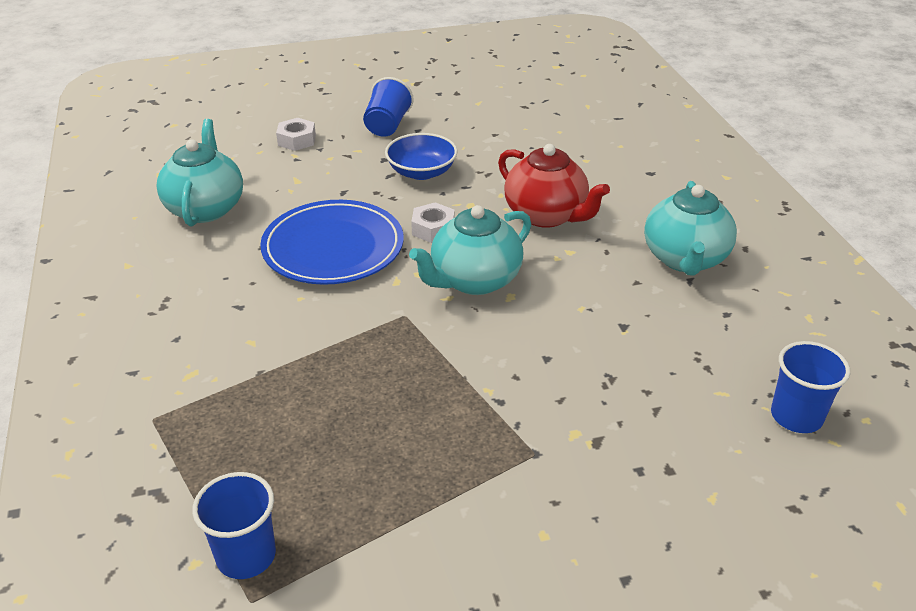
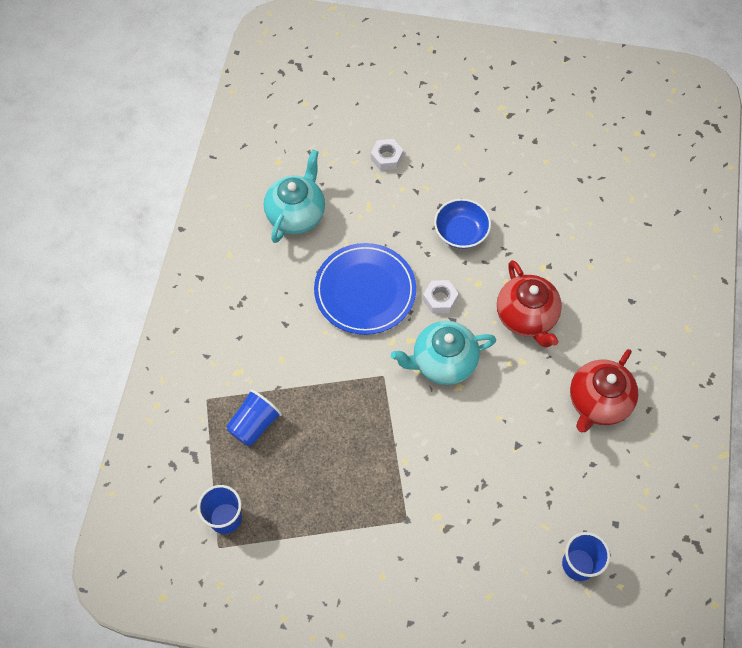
camera: 25 degrees right, 25 degrees up
(387, 125) = (461, 164): blue cup -> blue cup (254, 424)
(685, 259) = (598, 402): turquoise teapot -> red teapot

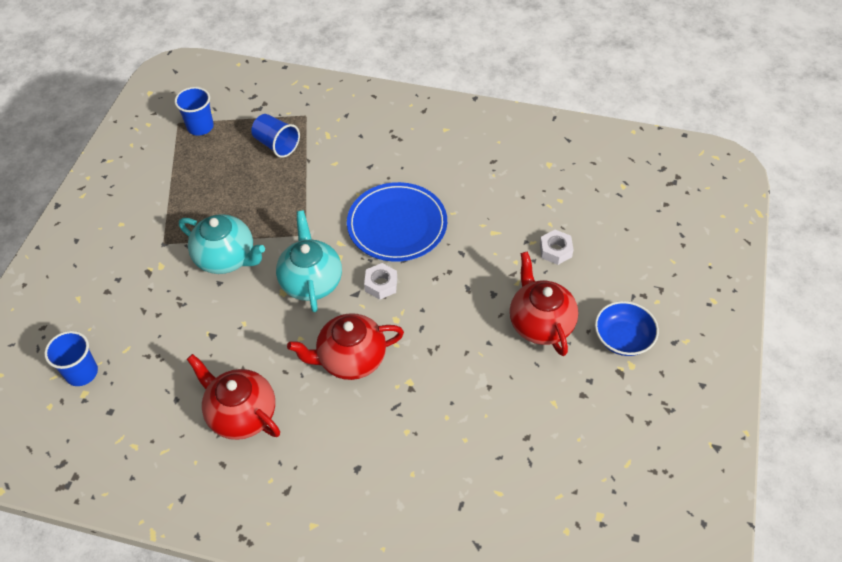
camera: 95 degrees right, 10 degrees down
(296, 214) = (487, 176): turquoise teapot -> turquoise teapot (226, 258)
(461, 232) = (459, 309): blue bowl -> blue bowl (623, 338)
(468, 170) = (540, 323): none -> red teapot

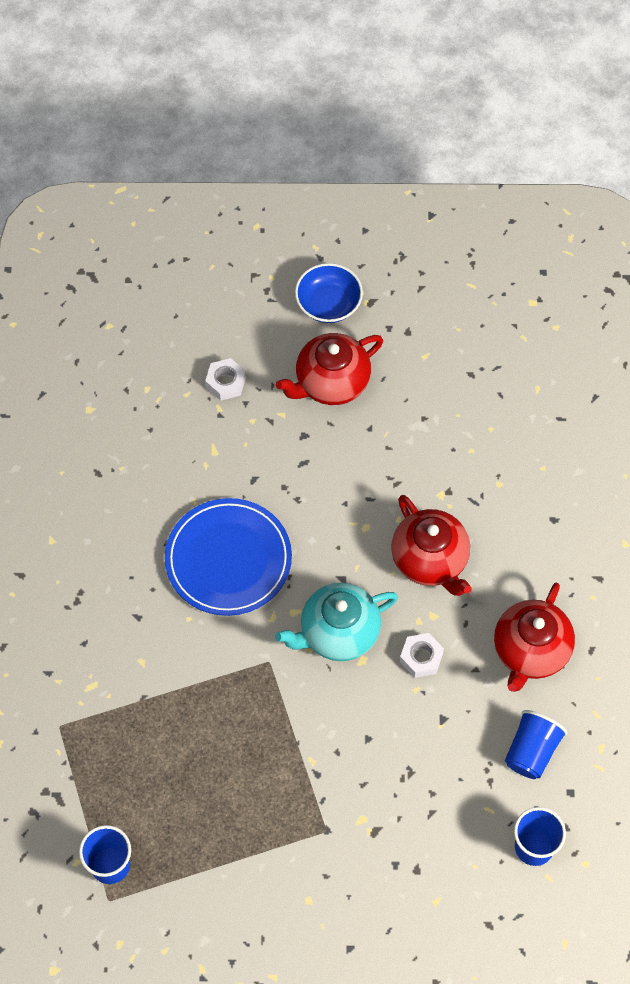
camera: 105 degrees left, 10 degrees up
(226, 258) = (329, 743): turquoise teapot -> none
(276, 145) = (123, 747): blue cup -> blue cup (531, 751)
(381, 284) = (322, 555): white nut -> white nut (421, 658)

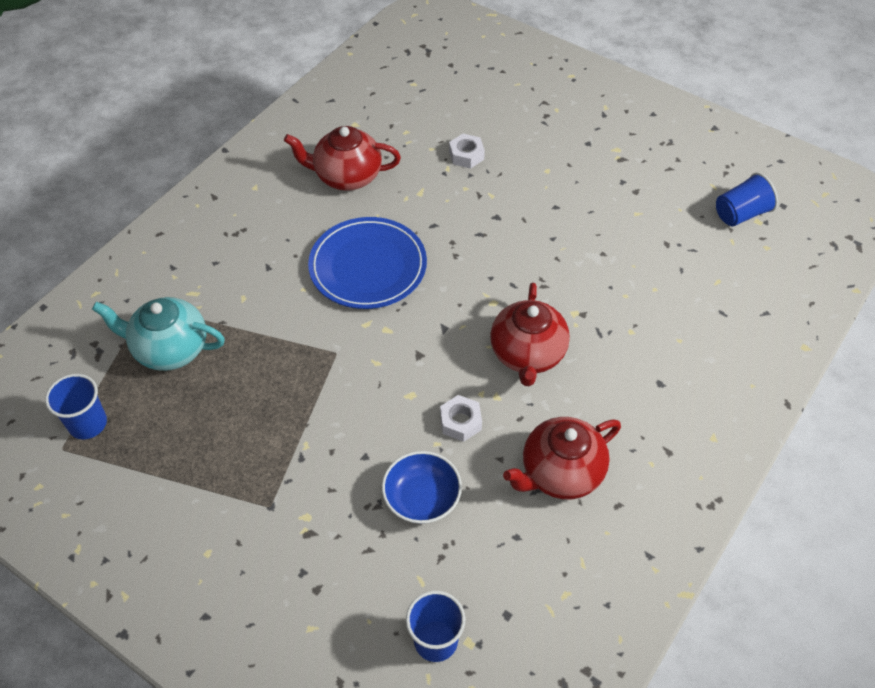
camera: 35 degrees right, 10 degrees down
(328, 304) = (586, 145): blue bowl -> blue bowl (422, 498)
(331, 383) = (546, 194): red teapot -> red teapot (346, 176)
(338, 633) = (408, 364): turquoise teapot -> turquoise teapot (170, 349)
(531, 751) = (498, 556): blue cup -> blue cup (741, 214)

